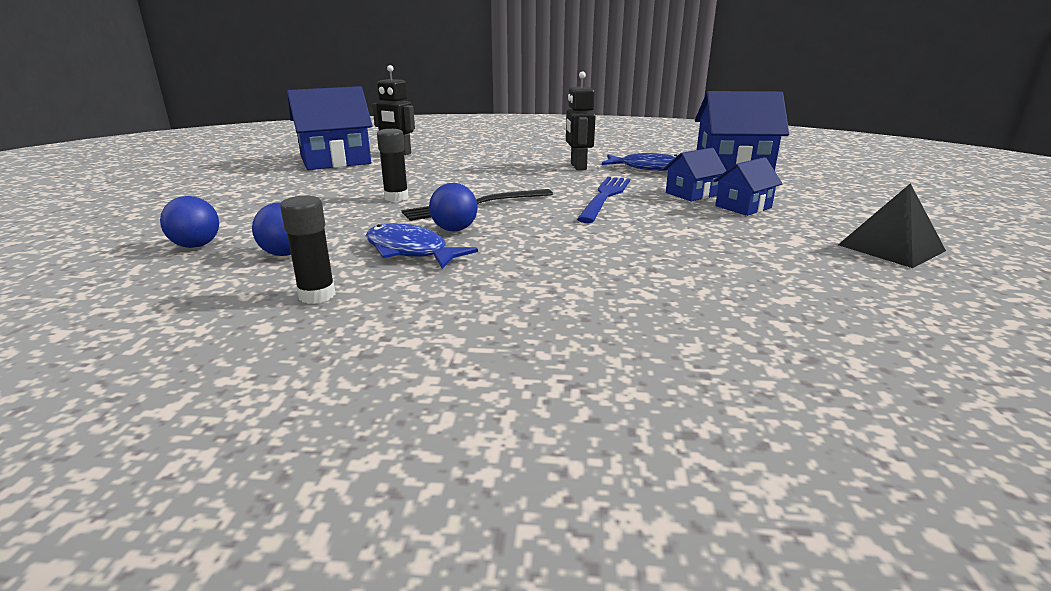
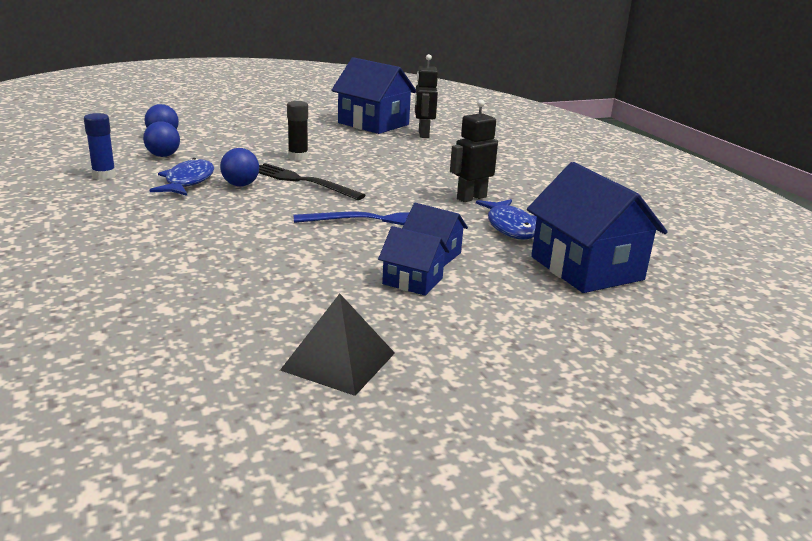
camera: 60 degrees right, 0 degrees up
(317, 295) = (104, 175): black glue stick -> blue glue stick

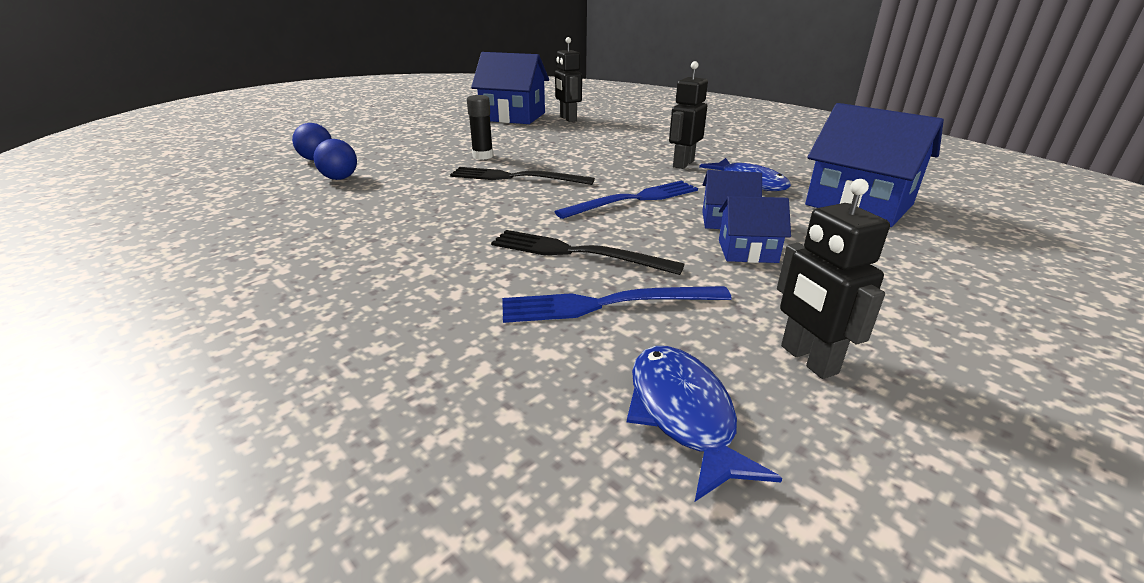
camera: 20 degrees left, 5 degrees up
(104, 175) = (293, 211): blue glue stick -> none
(187, 181) = (398, 199): blue fish -> blue fish (683, 414)
(240, 185) = (459, 192): blue ball -> none
(244, 290) = (607, 304): none -> blue fork
(271, 251) = (577, 253): none -> black fork
(338, 361) = (808, 360): black pyramid -> black robot

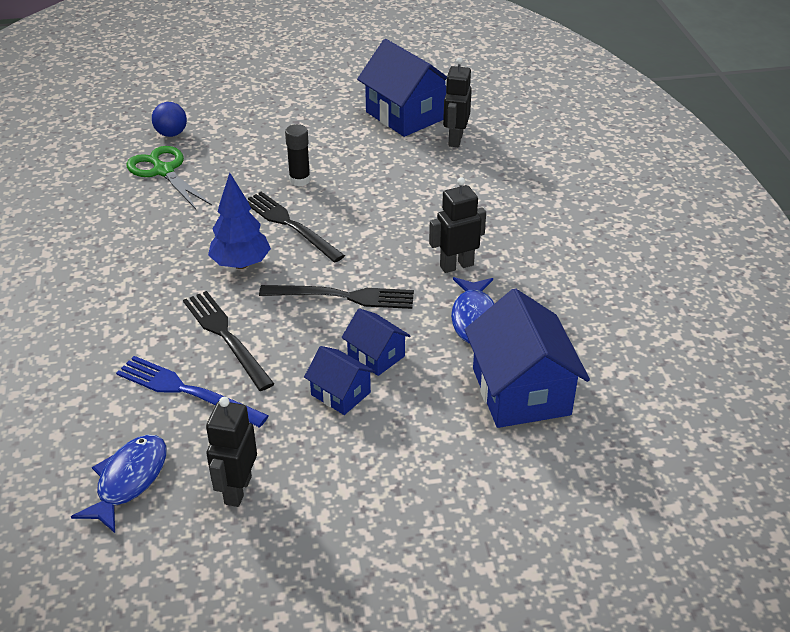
camera: 35 degrees right, 10 degrees up
(340, 178) = (163, 171): blue ball -> green scissors
(510, 207) = (241, 264): none -> blue tree
(634, 199) = (343, 296): blue fork -> black fork

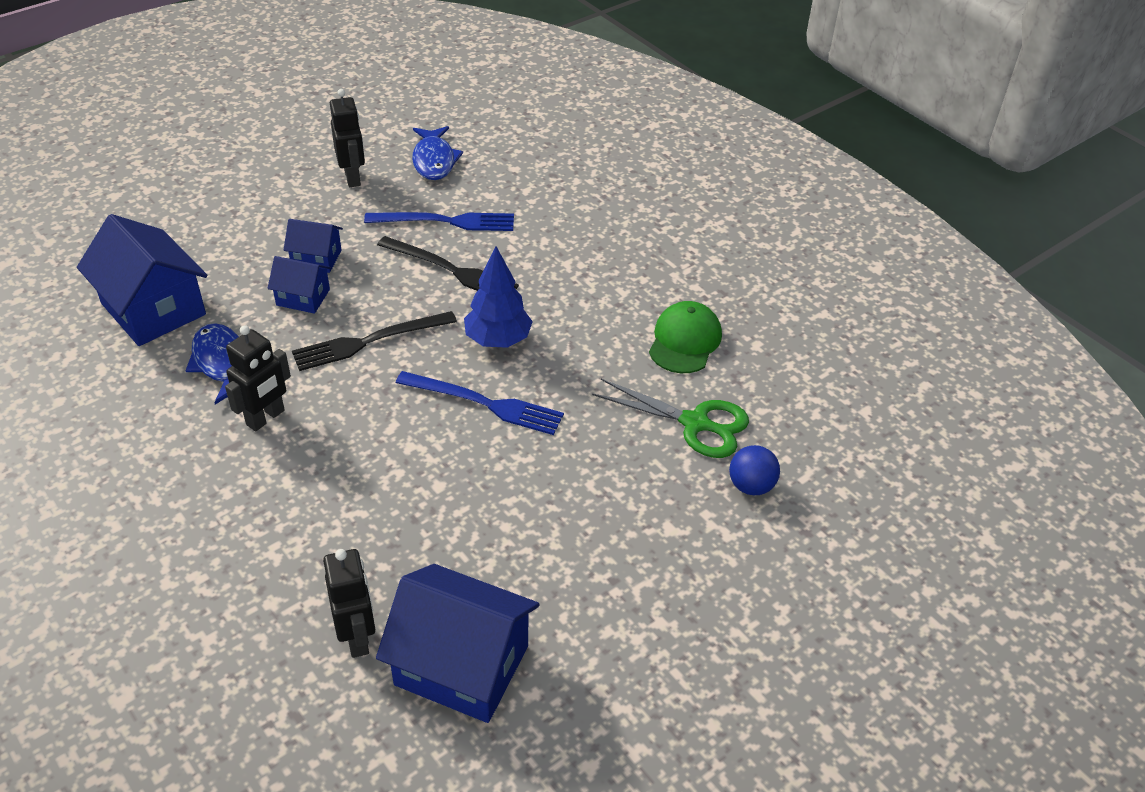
camera: 150 degrees right, 5 degrees up
(106, 218) = (685, 341): none -> green cap
(290, 225) = (484, 403): black fork -> blue fork
(300, 180) = (524, 472): black glue stick -> none

